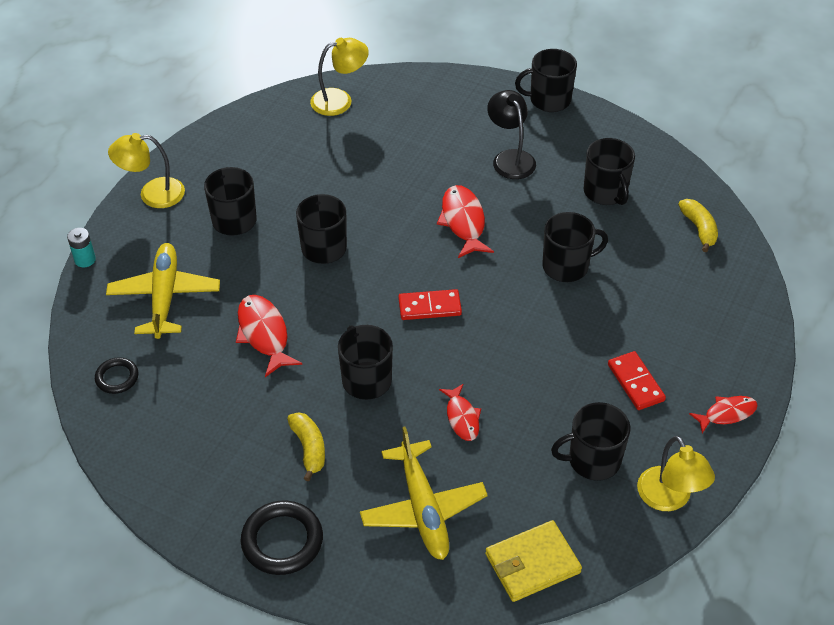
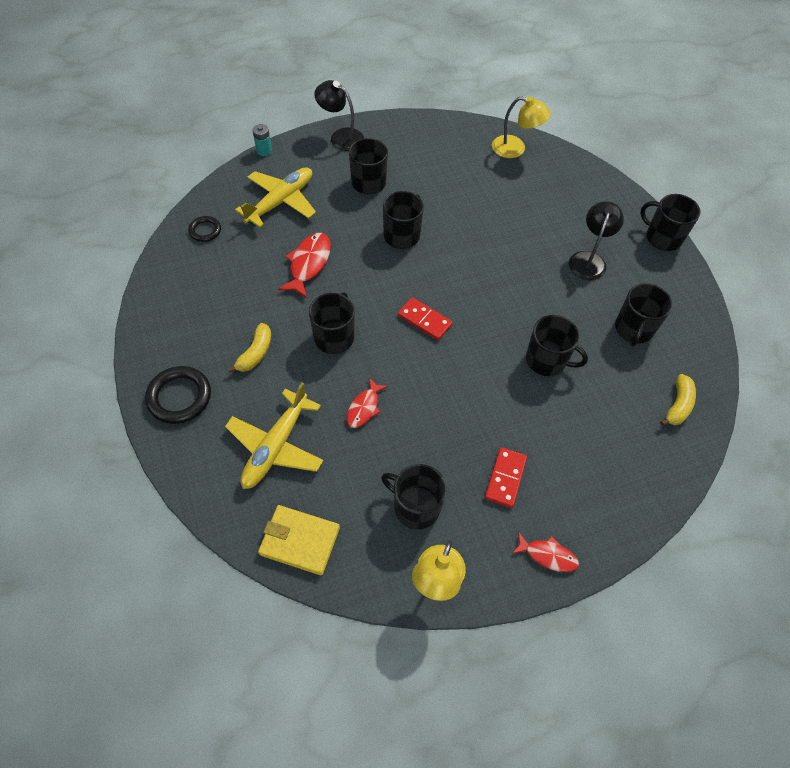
camera: 40 degrees right, 10 degrees up
(152, 194) = (341, 136): yellow lamp -> black lamp
(463, 222) = (508, 280): red fish -> none

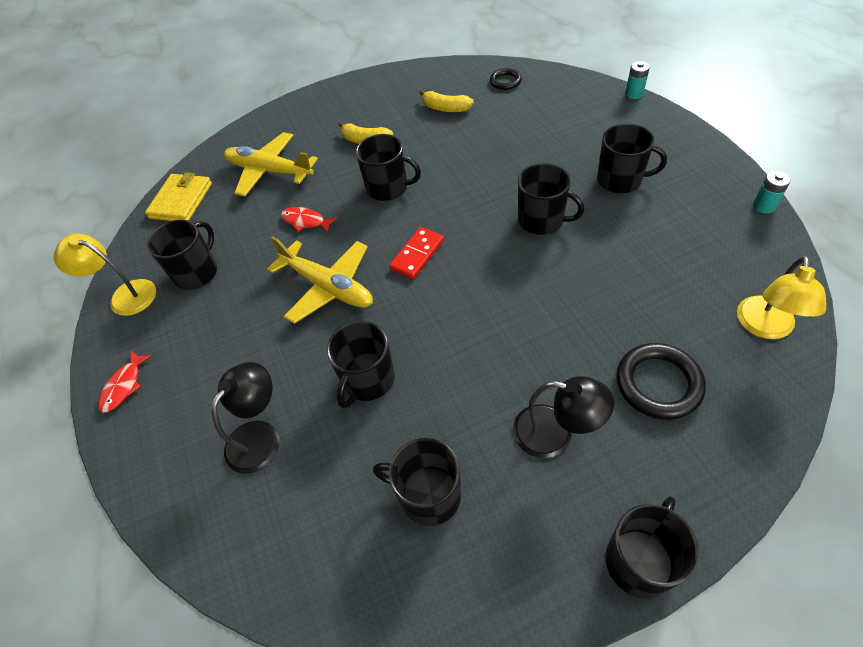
camera: 95 degrees right, 5 degrees down
(179, 397) = (320, 109): black ring -> black ring (658, 383)
(280, 202) = (561, 119): yellow plane -> yellow plane (328, 286)
(308, 264) = (479, 154): red fish -> none
(341, 136) = (690, 145): black lamp -> black lamp (260, 436)
(414, 119) = (764, 206): none -> turquoise battery
(505, 478) = (215, 344): red domino -> none
(677, 405) = (296, 552): yellow banana -> yellow banana (445, 108)

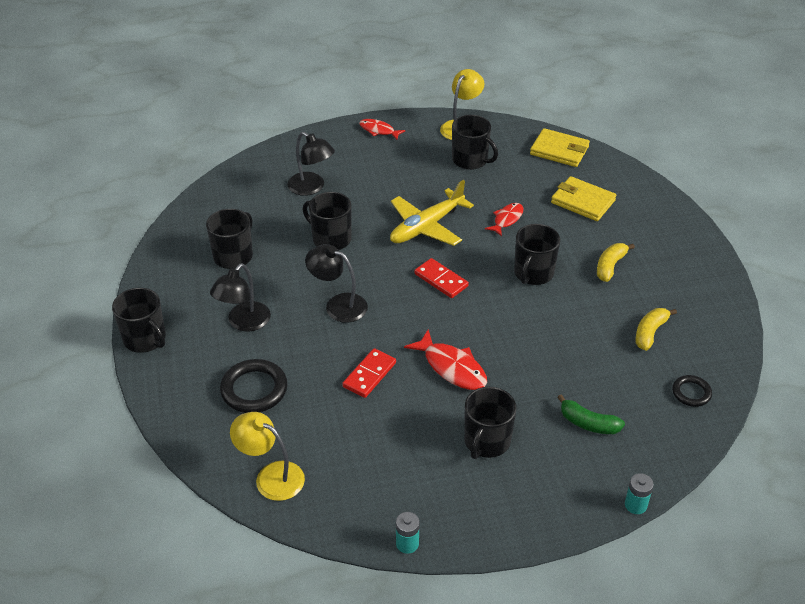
camera: 95 degrees right, 10 degrees down
(270, 171) = (582, 201): yellow plane -> yellow wallet
(486, 338) = (338, 305): none -> black lamp
(542, 220) = (451, 367): black mug -> red fish
(566, 127) = (588, 423): none -> green banana
(582, 281) = (369, 375): none -> red domino

